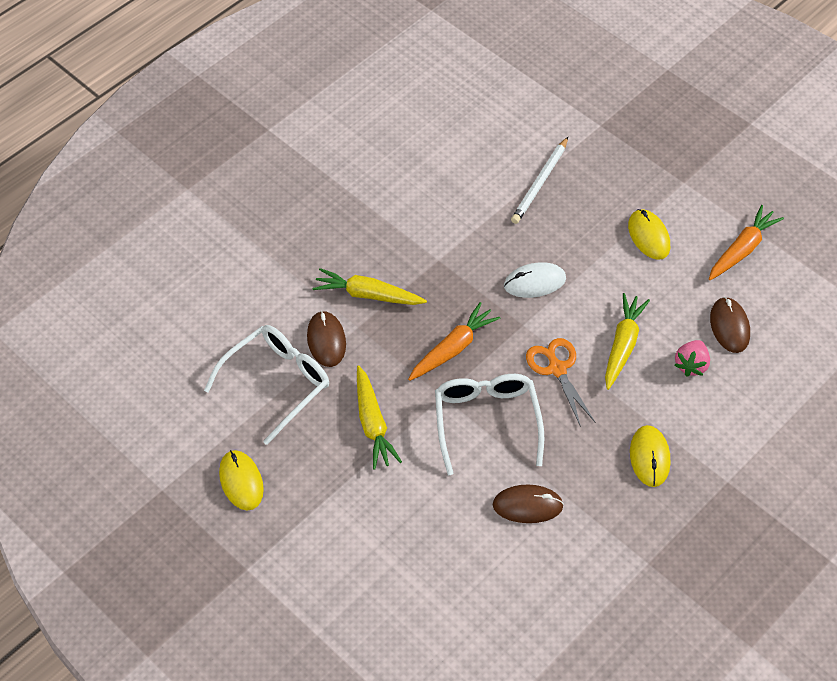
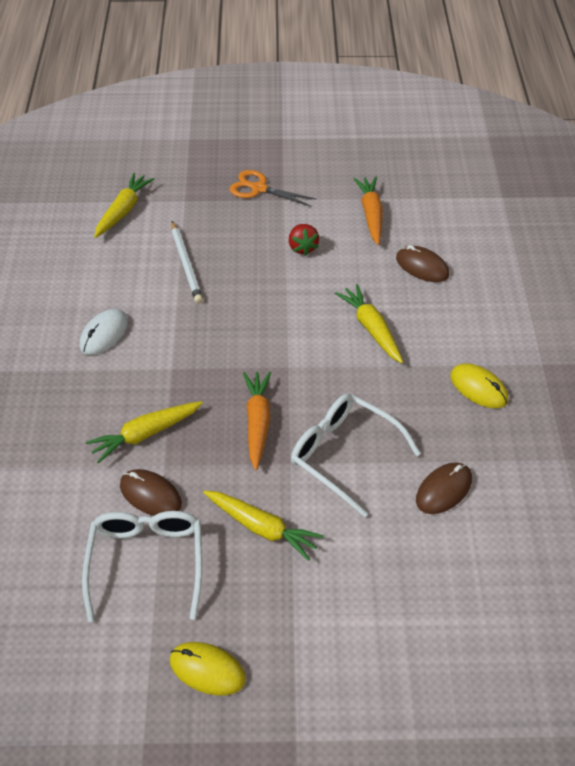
camera: 45 degrees left, 5 degrees down
(534, 282) = (261, 332): white mouse -> white mouse (104, 334)
(542, 100) = (123, 211): none -> yellow carrot
(557, 369) = (348, 378): orange scissors -> orange scissors (259, 189)
(648, 236) = (302, 247): yellow mouse -> red strawberry
(691, 365) = (429, 308): pink strawberry -> none

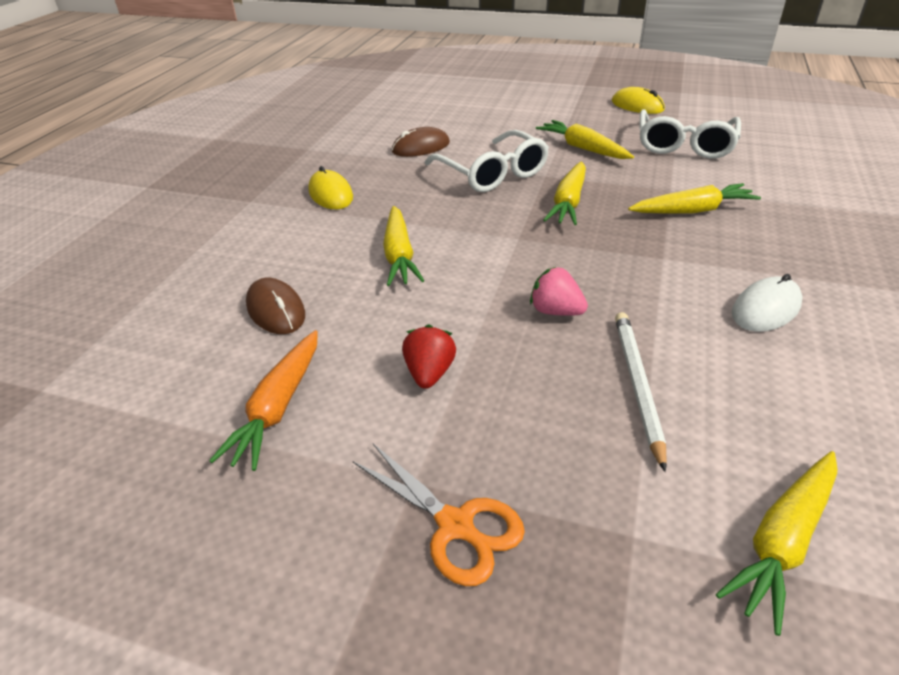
camera: 160 degrees left, 10 degrees down
(150, 495) = (683, 174): brown mouse -> none
(242, 303) = (556, 311): none -> pink strawberry
(257, 422) = (568, 202): orange carrot -> yellow carrot

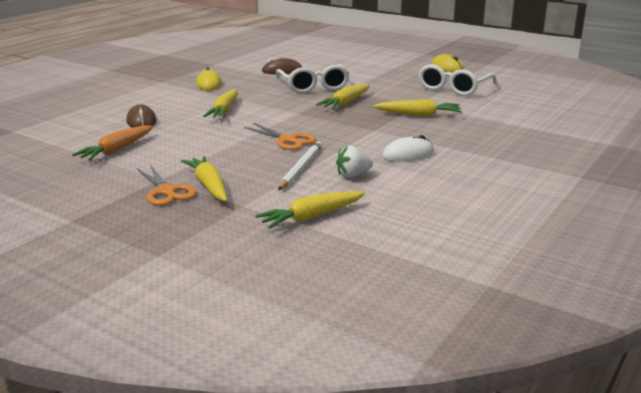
camera: 15 degrees right, 15 degrees down
(429, 373) = (199, 150): red strawberry -> none
(556, 311) = (288, 140): pink strawberry -> orange scissors
(583, 148) = (384, 82): yellow carrot -> yellow carrot (208, 186)
(736, 386) = (353, 175): none -> white strawberry

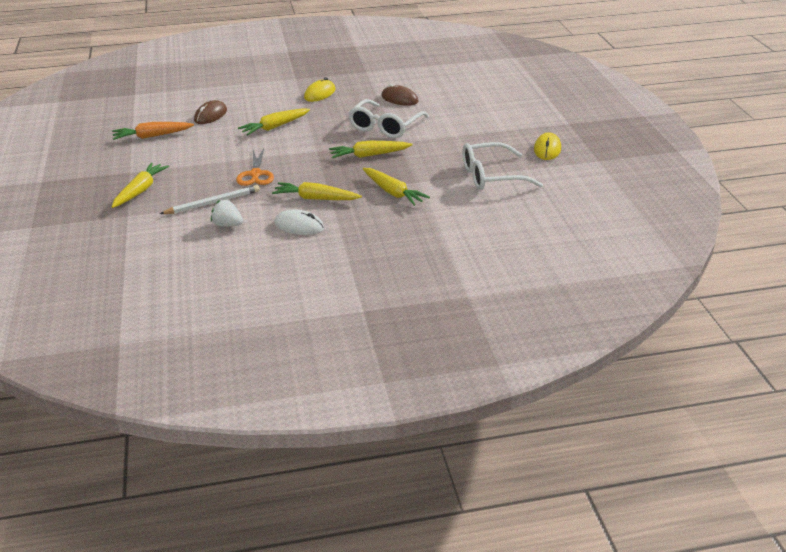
camera: 45 degrees right, 10 degrees up
(166, 191) = (114, 183): orange scissors -> none
(311, 217) = (140, 244): yellow carrot -> yellow carrot (315, 198)

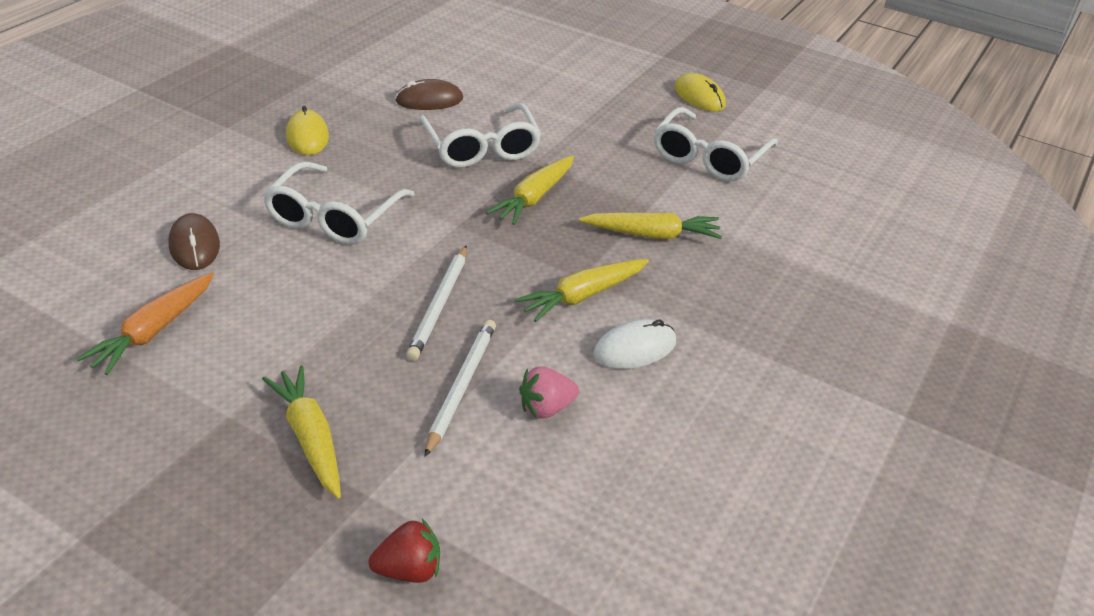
camera: 50 degrees left, 5 degrees up
(101, 241) = (409, 570): none -> red strawberry
(227, 225) = (546, 408): white strawberry -> pink strawberry
(255, 174) = (439, 305): orange scissors -> white pencil
(275, 127) = (334, 217): yellow carrot -> white glasses

